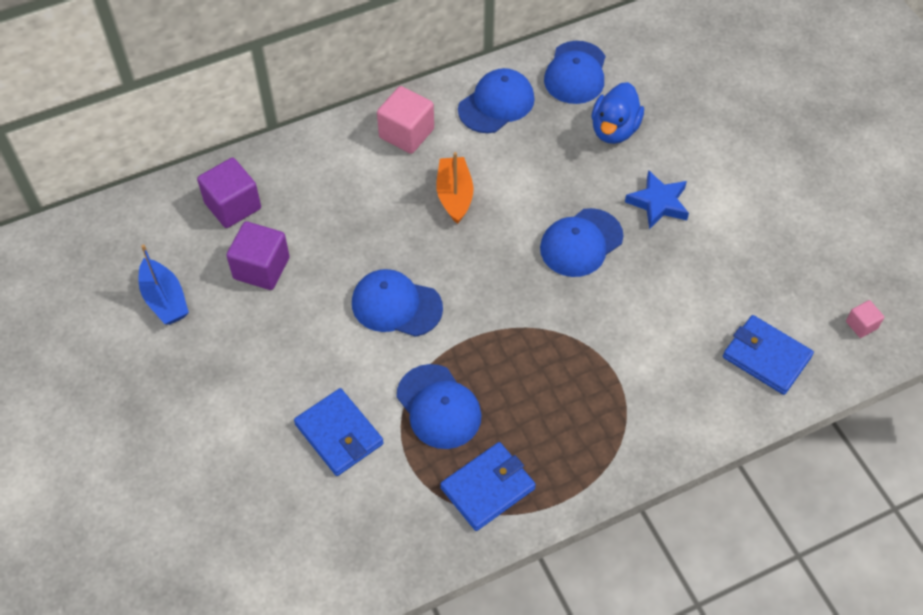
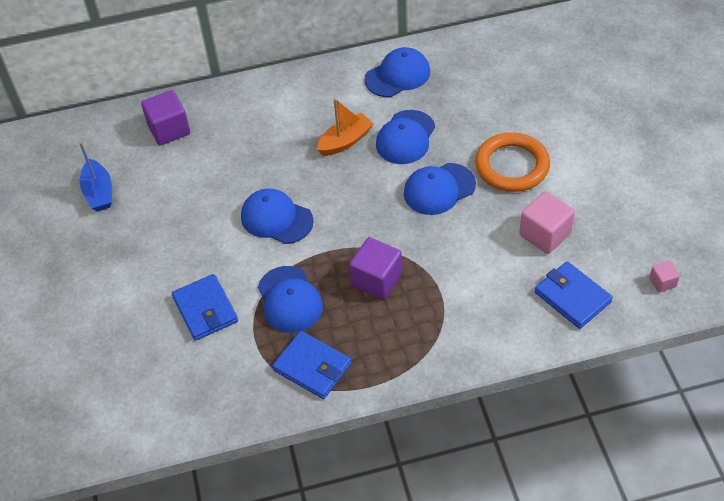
camera: 15 degrees right, 5 degrees down
(261, 268) = (178, 178): purple cube -> purple cube (377, 279)
(406, 133) = (319, 90): pink cube -> pink cube (545, 234)
(454, 195) = (345, 141): orange boat -> orange boat turned 45 degrees clockwise
(487, 488) = (312, 367): blue wallet -> blue wallet turned 60 degrees clockwise
(575, 73) = (469, 58): blue cap -> blue cap (405, 137)
(614, 130) = (490, 105): blue duck -> none
(658, 203) = (512, 166): blue star -> orange ring

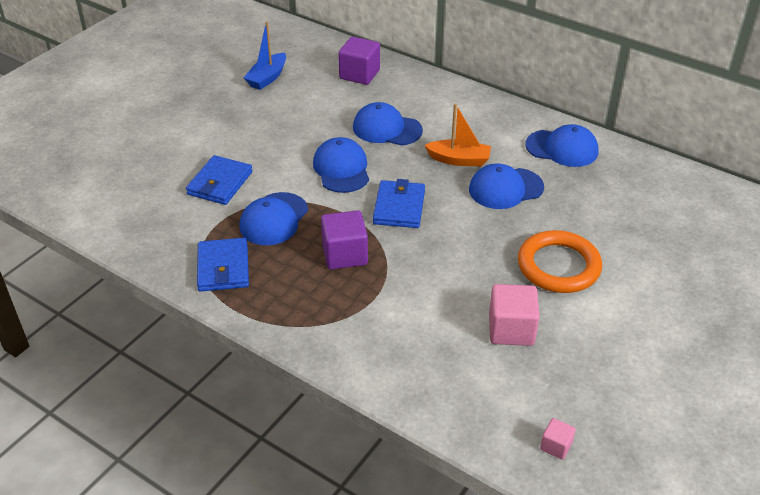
camera: 45 degrees right, 10 degrees down
(439, 189) = (477, 237): blue cap -> blue cap (387, 129)
(572, 297) = (463, 388): blue wallet -> blue wallet (399, 207)

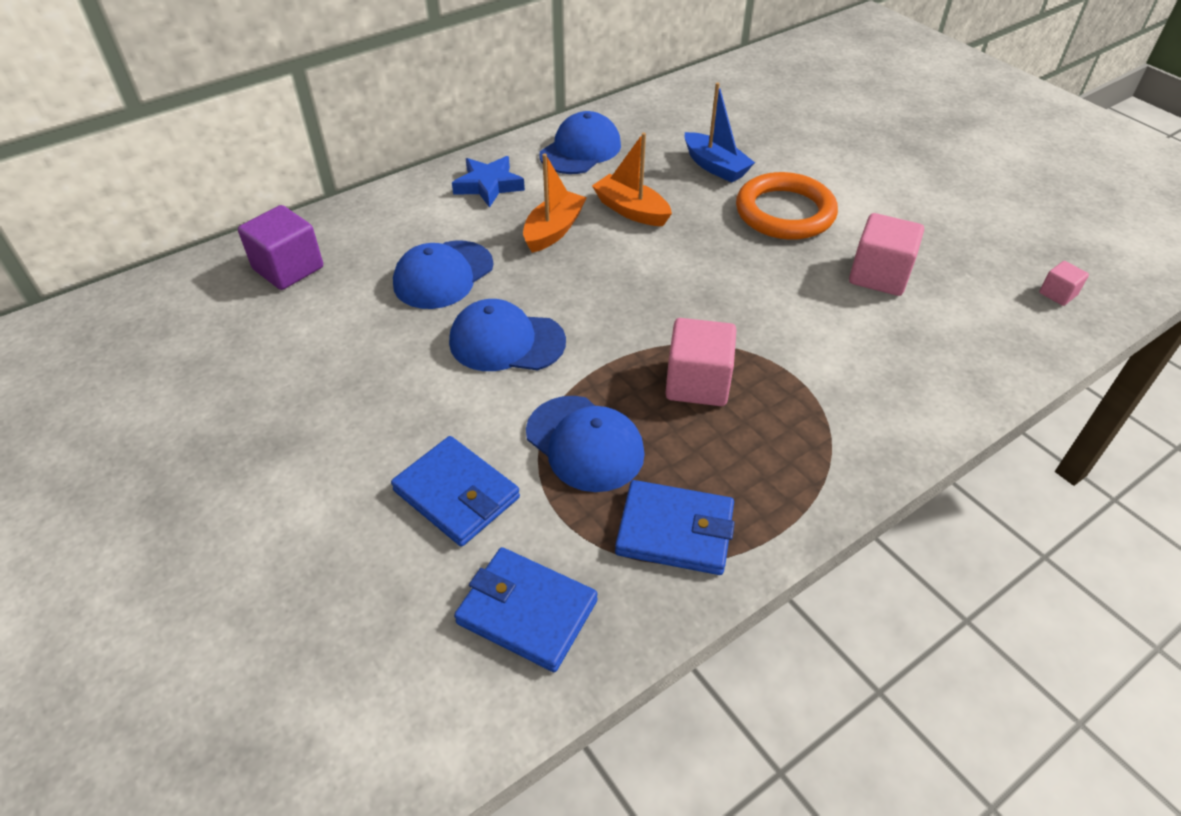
camera: 70 degrees left, 5 degrees up
(267, 78) = (204, 372): blue boat -> blue boat (715, 166)
(345, 254) = (697, 383): purple cube -> pink cube
(399, 207) = (622, 307): blue wallet -> blue wallet (527, 612)
(488, 120) = (488, 185): none -> blue star
(505, 188) = (631, 210): blue cap -> orange boat

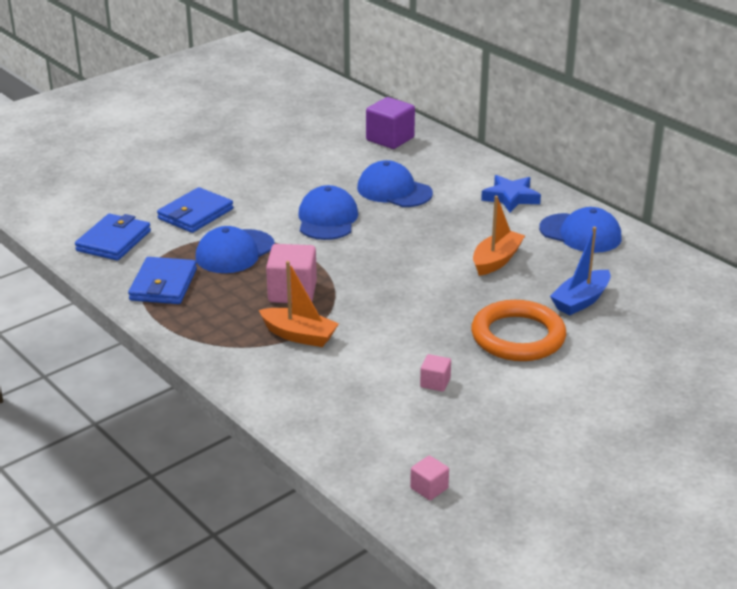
camera: 85 degrees right, 15 degrees down
(553, 230) = (458, 228): orange boat -> orange boat (299, 335)
(879, 275) = (435, 383): pink cube -> pink cube, size x0.52

